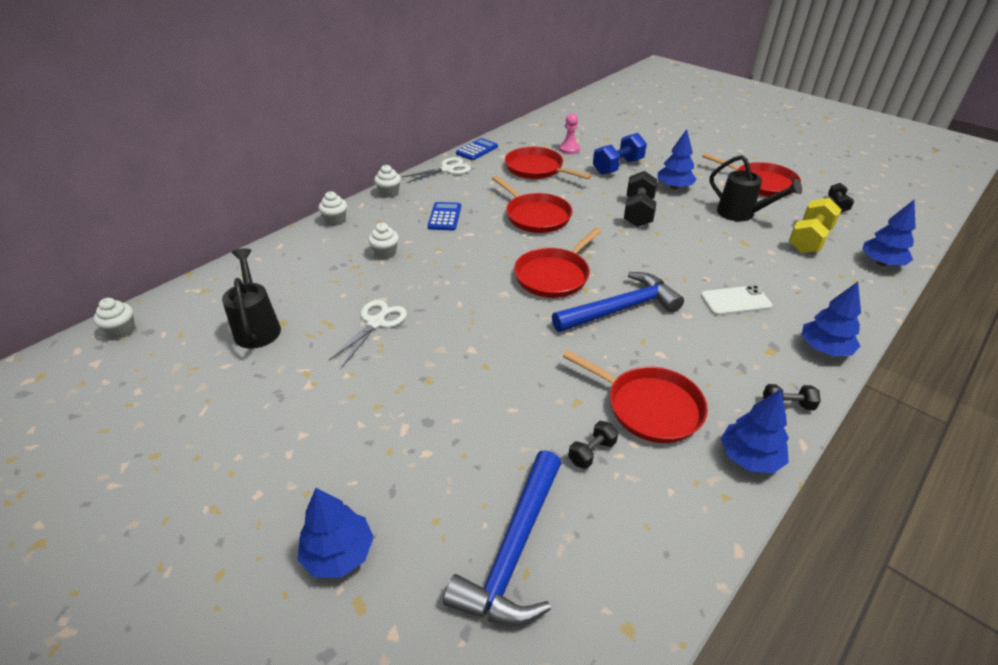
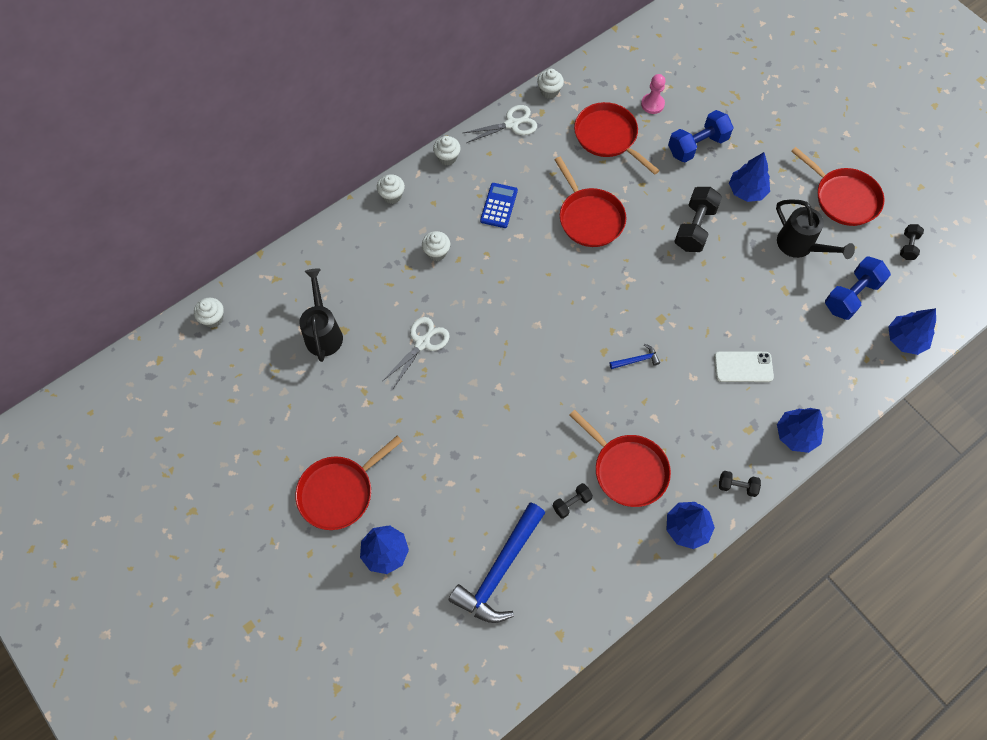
camera: 10 degrees right, 25 degrees up
(477, 150) = (549, 91): blue calculator -> white cupcake
(554, 275) = (587, 308): red pan -> red pan (339, 492)
(620, 309) = (636, 360): blue hammer -> blue hammer, size x0.42
(809, 240) = (851, 295): yellow dumbbell -> blue dumbbell

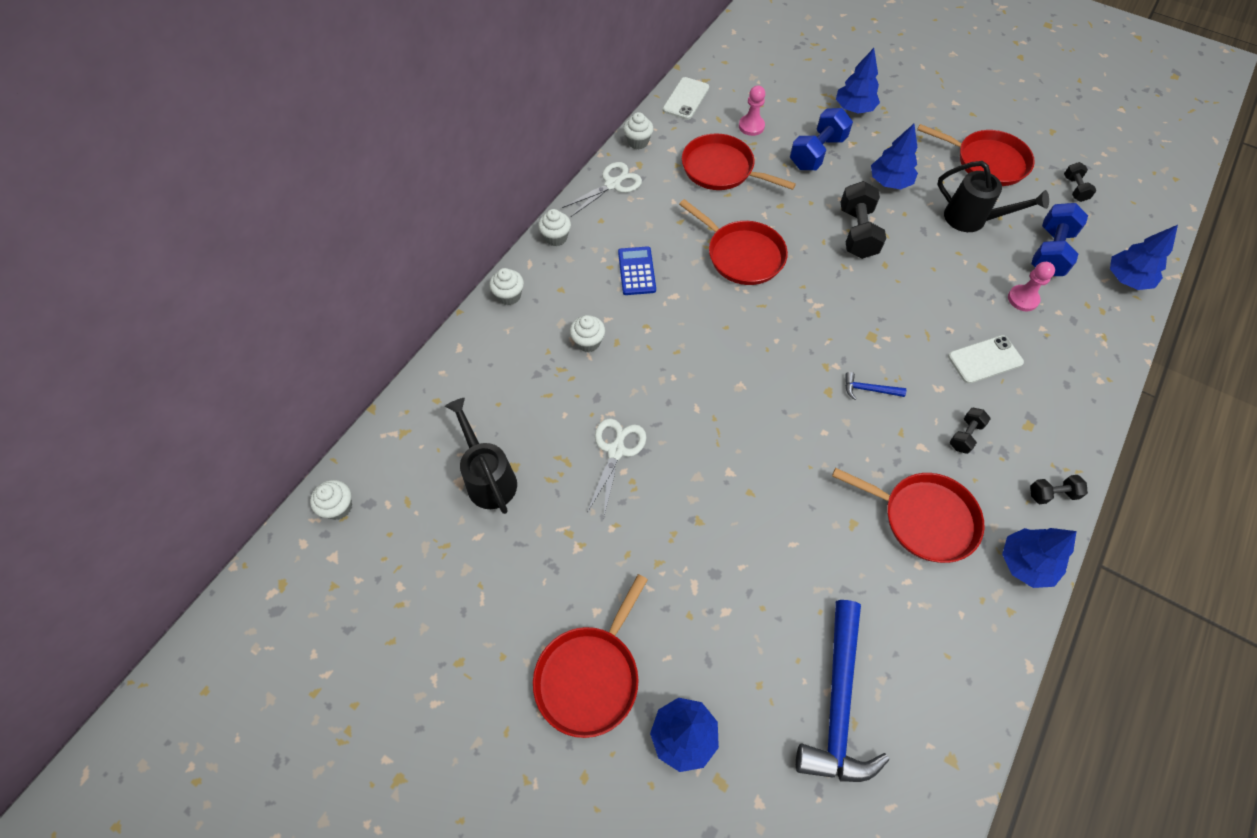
camera: 20 degrees left, 5 degrees down
(571, 503) = (881, 583): black dumbbell -> black dumbbell (965, 435)
(608, 62) = (685, 99): none -> white phone
(636, 360) = (869, 389): blue hammer -> blue hammer turned 135 degrees counterclockwise
(796, 435) = (1080, 414): blue tree -> blue tree (854, 108)
(804, 328) = (1023, 299): none -> pink pawn

